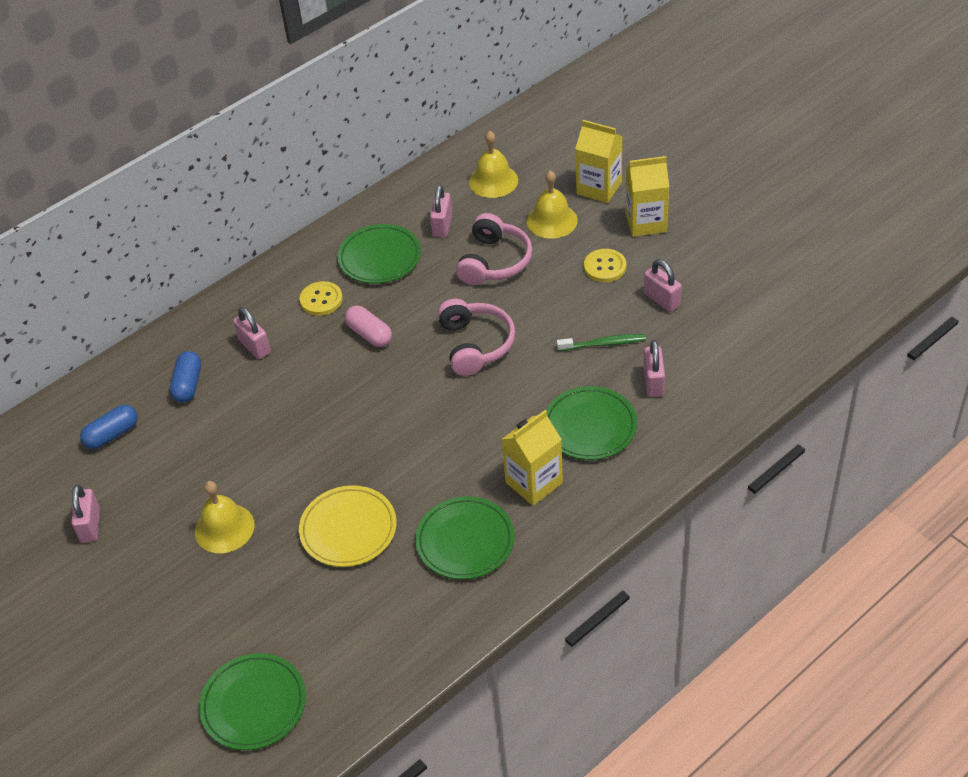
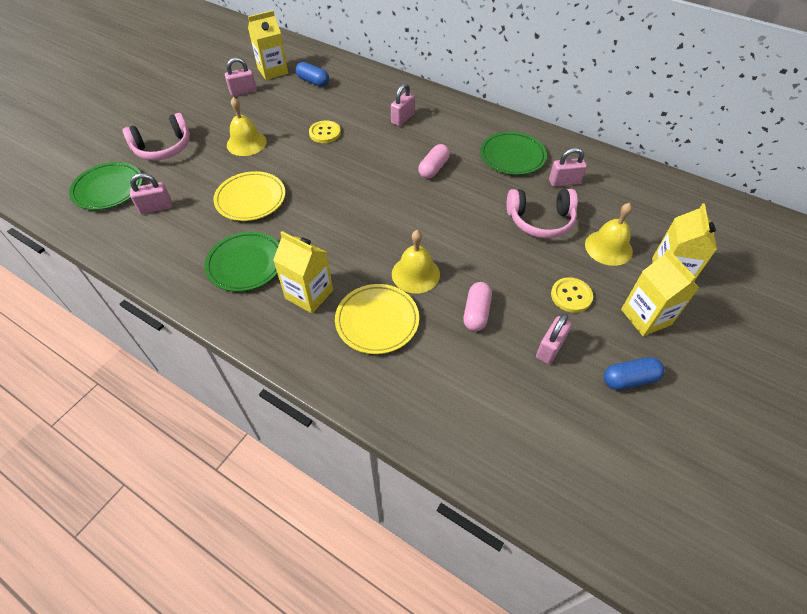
camera: 70 degrees right, 5 degrees up
(54, 483) = (272, 71): none -> yellow carton
(188, 384) = (361, 99): blue capsule -> blue capsule (629, 379)
(321, 300) = (457, 138): yellow button -> yellow button (325, 133)
(475, 345) = (444, 228): pink headphones -> pink headphones (163, 148)
(493, 181) = (633, 200): yellow bell -> yellow bell (415, 274)
(590, 427) = (377, 321): green plate -> yellow plate
(603, 344) = (476, 312): green toothbrush -> pink capsule
(653, 382) = (443, 360): pink padlock -> pink padlock (156, 207)

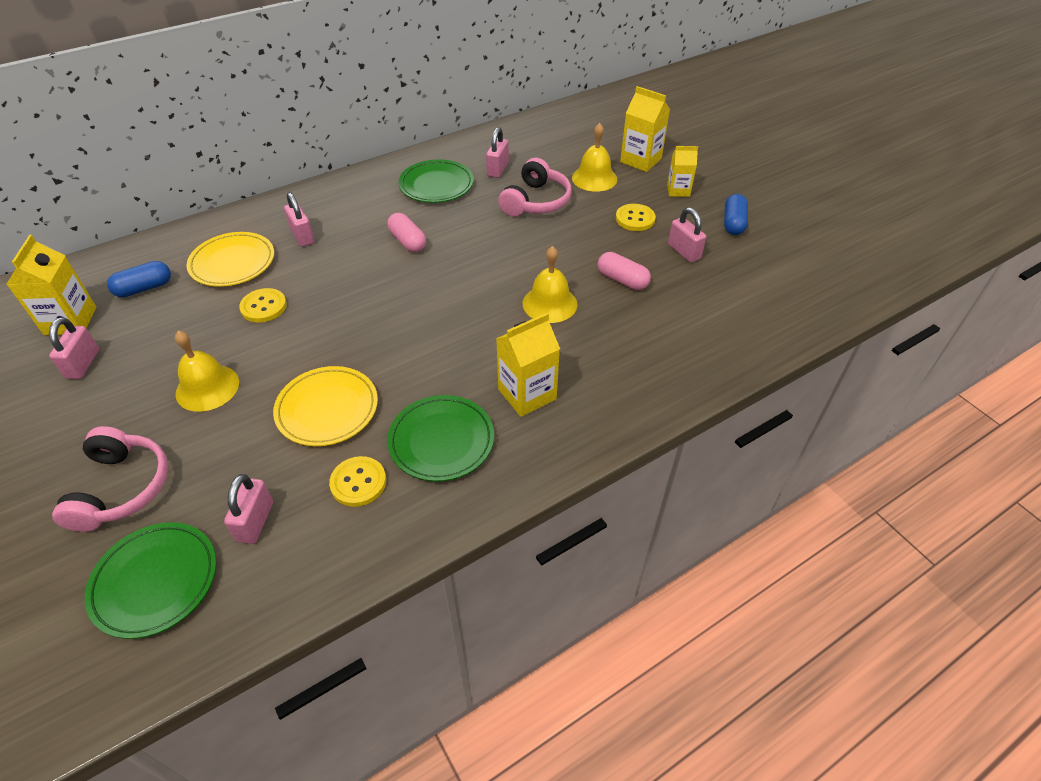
camera: 65 degrees left, 5 degrees down
(197, 238) = (358, 482): none -> yellow button
(377, 321) = (595, 350): yellow plate -> yellow plate (233, 263)
(646, 317) = (678, 190): yellow carton -> yellow carton, size x0.65

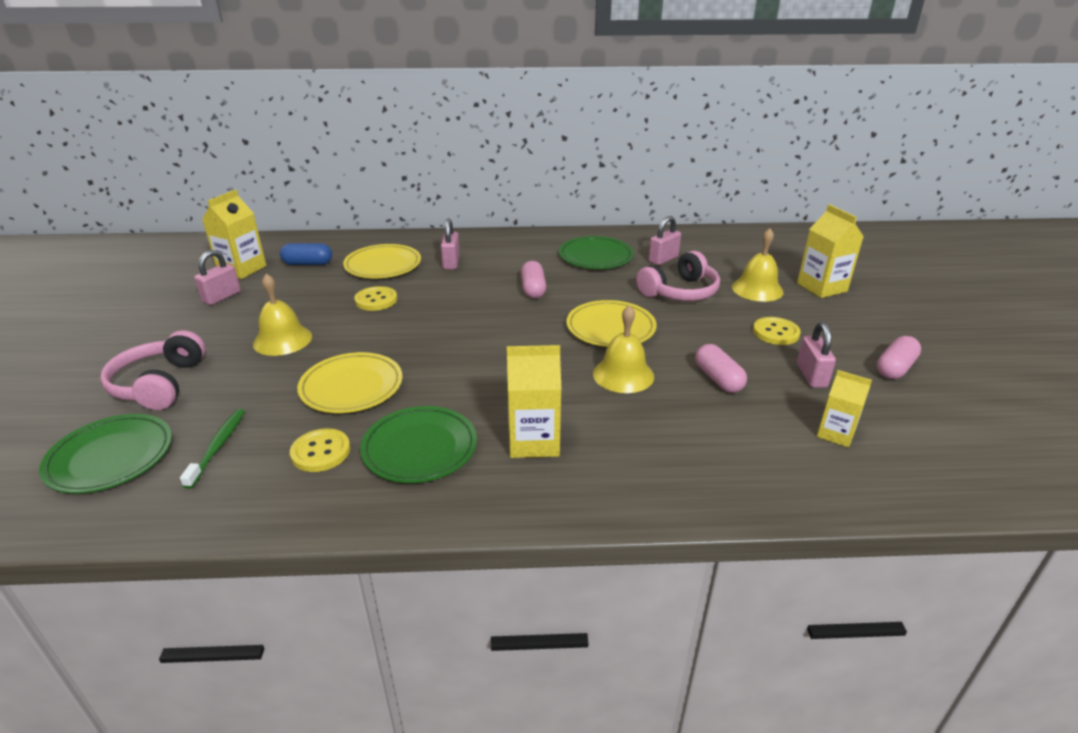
camera: 30 degrees right, 15 degrees down
(121, 488) = (159, 384): pink headphones -> pink headphones turned 150 degrees clockwise
(255, 521) = (218, 446): pink padlock -> green toothbrush
(506, 260) = (610, 328): none -> yellow plate
(678, 190) = (846, 322): yellow carton -> yellow carton (835, 434)
(733, 223) = (895, 368): blue capsule -> pink capsule

